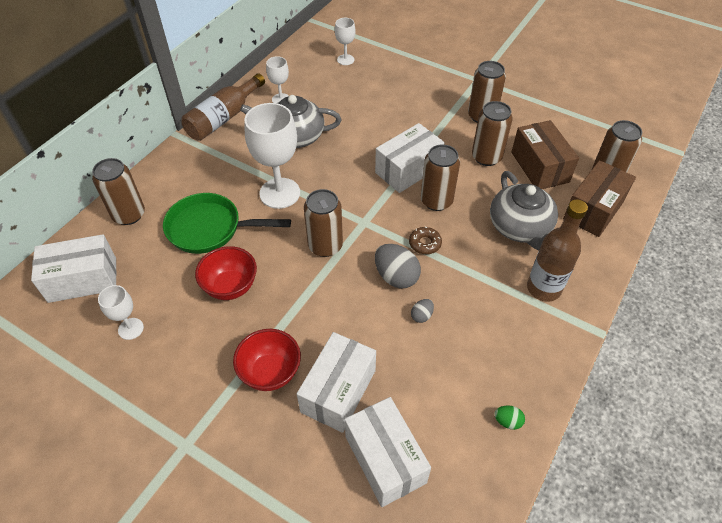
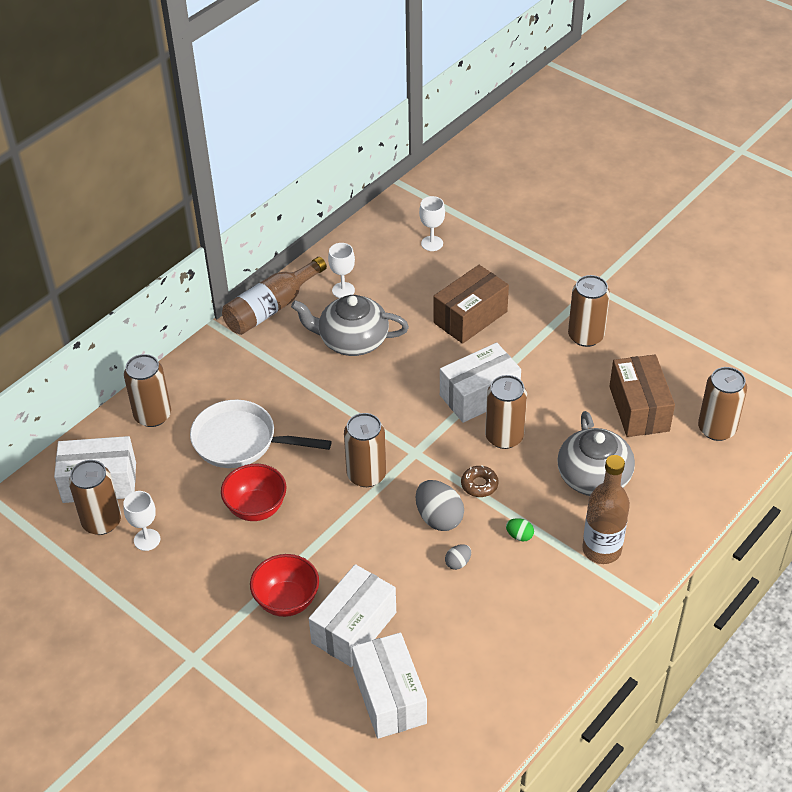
camera: 10 degrees right, 5 degrees down
(210, 229) = (241, 441): green pan -> white pan
(280, 193) = (324, 408): white goblet -> none
(486, 157) = (577, 390): brown can -> brown can (102, 522)
(507, 421) = (523, 678): green egg -> green egg (519, 536)
(593, 210) = (688, 468): brown box -> brown box (470, 317)

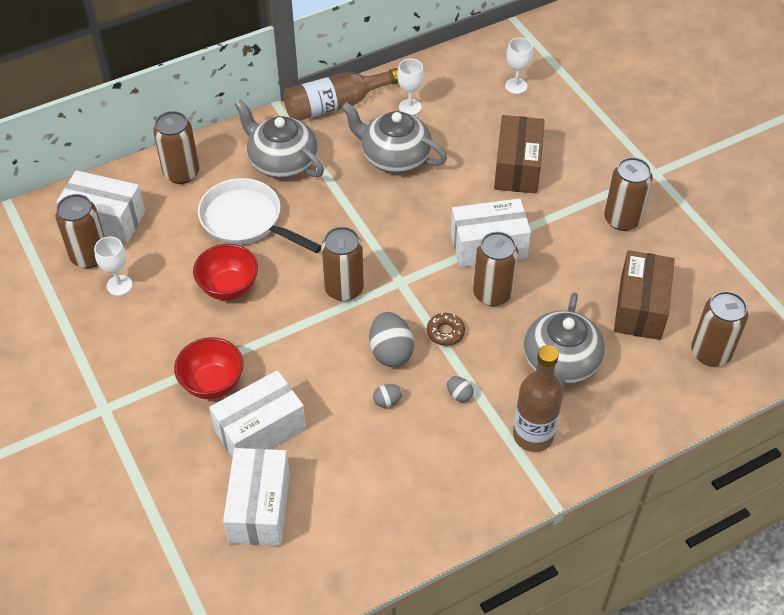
camera: 20 degrees right, 5 degrees up
(247, 376) = (282, 162): none -> grey teapot
(470, 317) = (517, 167): brown box -> brown box turned 60 degrees counterclockwise
(519, 536) = (459, 395): green egg -> grey egg

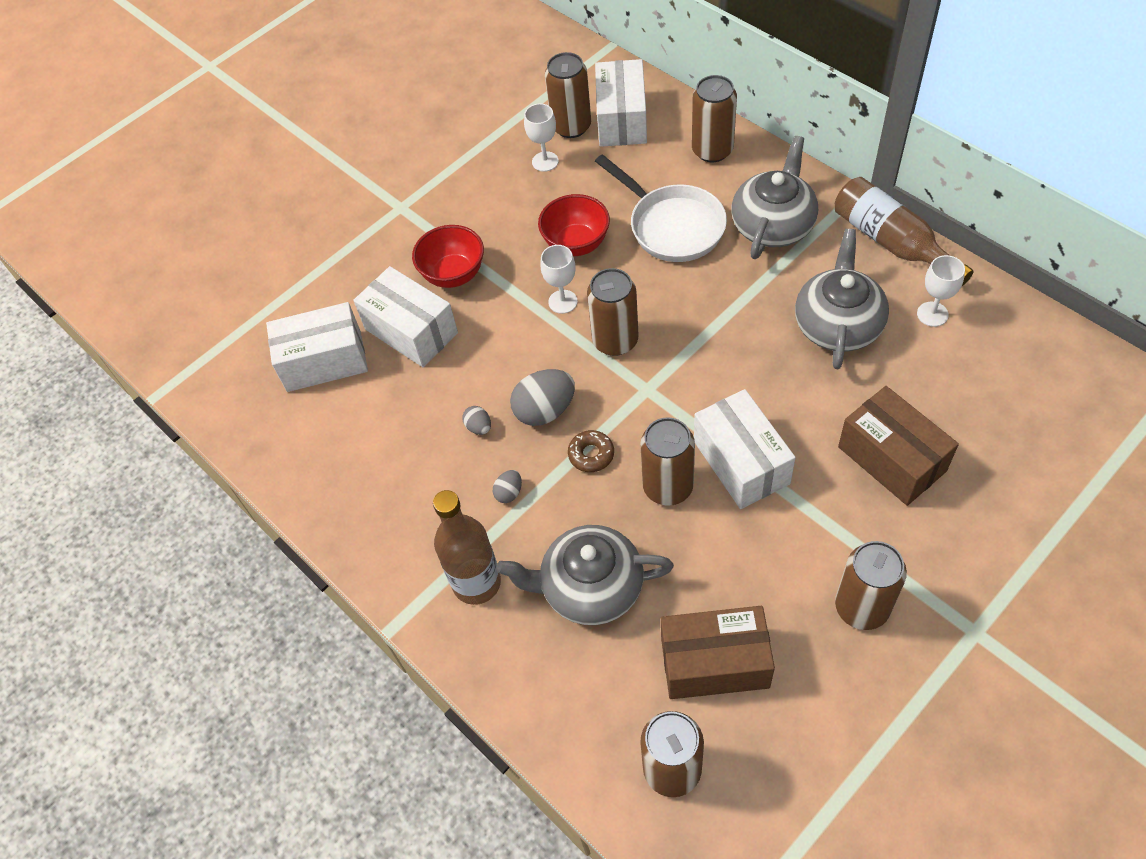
camera: 80 degrees right, 5 degrees up
(246, 221) = (672, 226): white pan -> white pan turned 120 degrees clockwise
(516, 86) = (1045, 417): white goblet -> white goblet (562, 302)
(517, 167) = (891, 459): brown box -> brown box turned 60 degrees clockwise

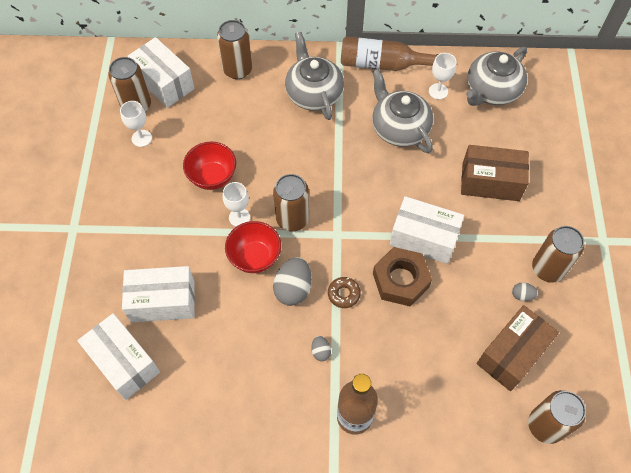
camera: 50 degrees left, 5 degrees up
(324, 361) = (124, 362): white box -> white box turned 75 degrees counterclockwise
(453, 274) = (154, 247): red bowl -> red bowl (255, 257)
(479, 427) = (265, 327): grey egg -> grey egg (522, 295)
(590, 587) = (415, 367): grey teapot -> grey teapot (491, 91)
(668, 486) = (400, 280): brown can -> brown nut
(672, 226) = (258, 130): white pan -> none

